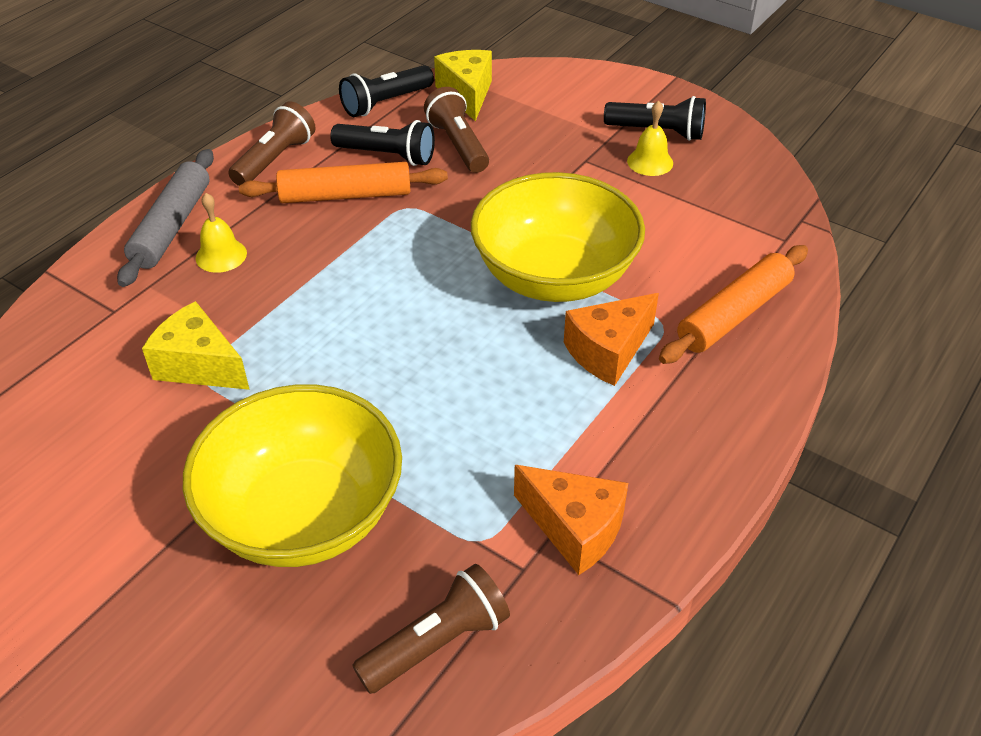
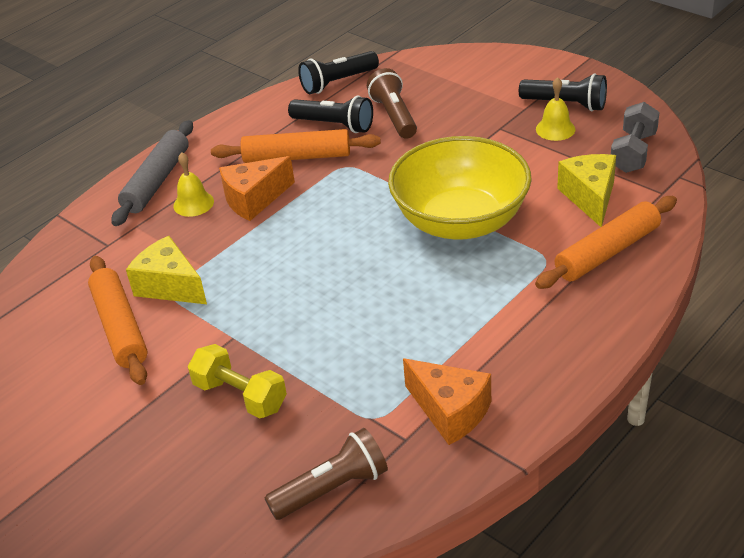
camera: 10 degrees right, 5 degrees down
(138, 423) = (120, 327): none -> orange rolling pin
(275, 159) = (243, 129): brown flashlight -> none
(304, 515) = (240, 396): yellow bowl -> yellow dumbbell
(467, 94) = (406, 75): yellow cheese -> yellow cheese (590, 197)
(608, 351) = (497, 280): orange cheese -> orange cheese (254, 199)
(744, 190) = (633, 152): none -> grey dumbbell

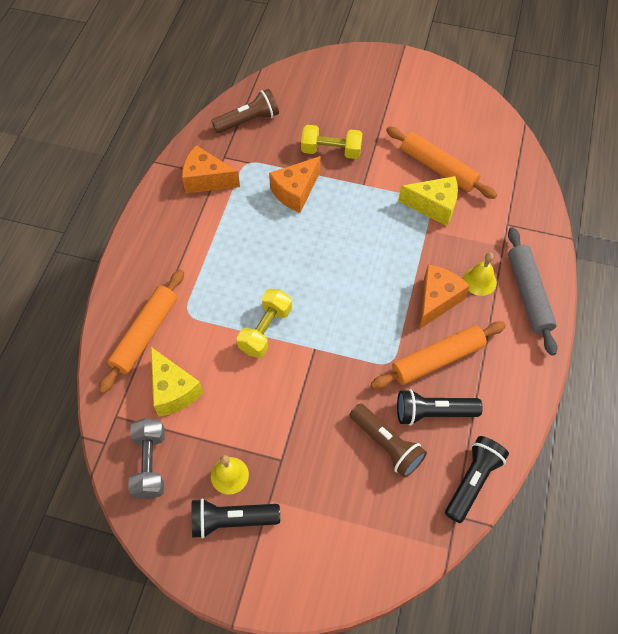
camera: 150 degrees right, 20 degrees up
(330, 355) = (295, 192): none -> orange cheese
(332, 488) = (248, 121): brown flashlight -> brown flashlight turned 150 degrees counterclockwise
(460, 221) = (265, 330): yellow bowl -> yellow dumbbell

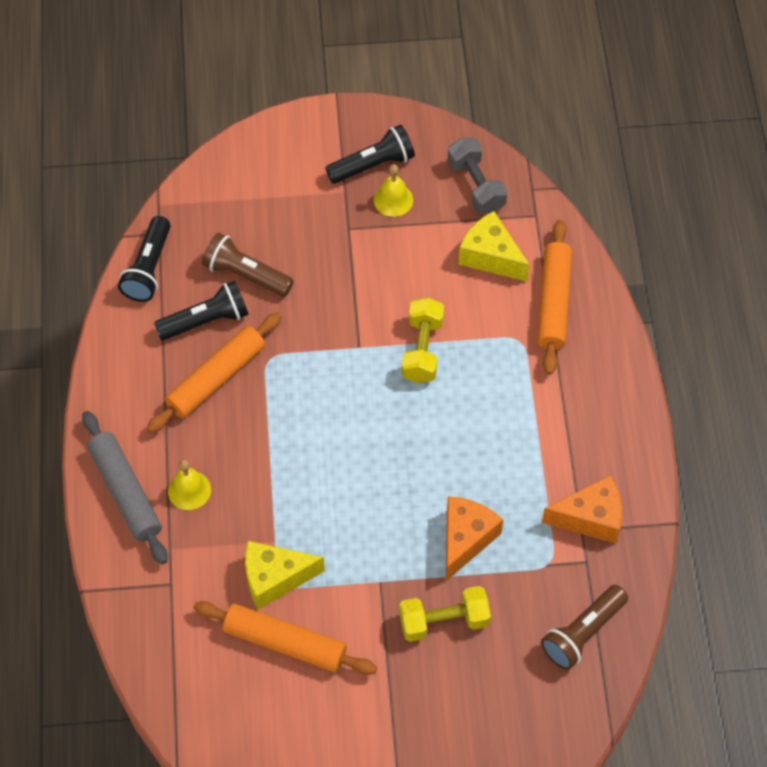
camera: 160 degrees right, 0 degrees up
(437, 300) = (235, 448): orange cheese -> none

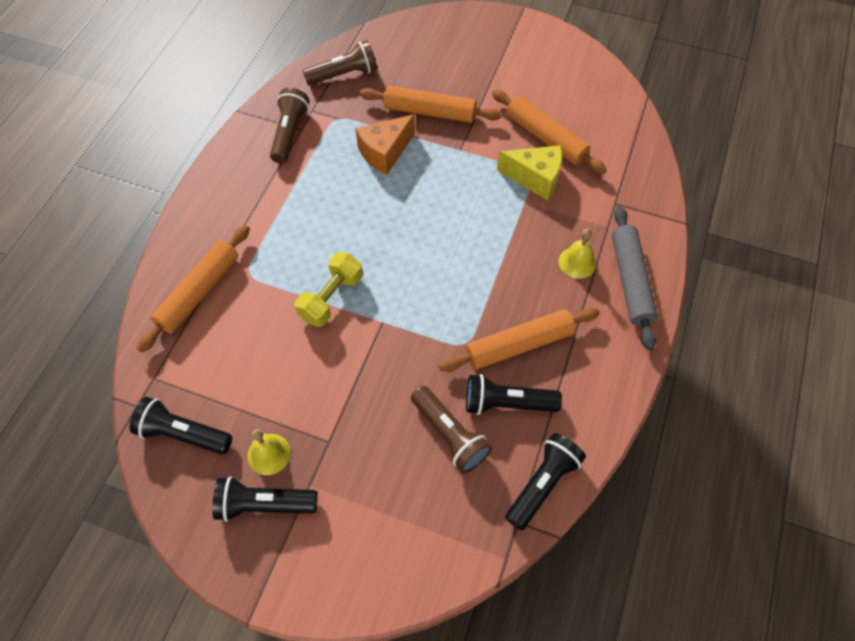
camera: 155 degrees left, 0 degrees up
(444, 621) = (429, 112): yellow dumbbell -> orange rolling pin
(476, 185) = (183, 433): grey dumbbell -> black flashlight
(490, 256) = (220, 356): yellow cheese -> none
(590, 518) = (290, 133): orange cheese -> brown flashlight

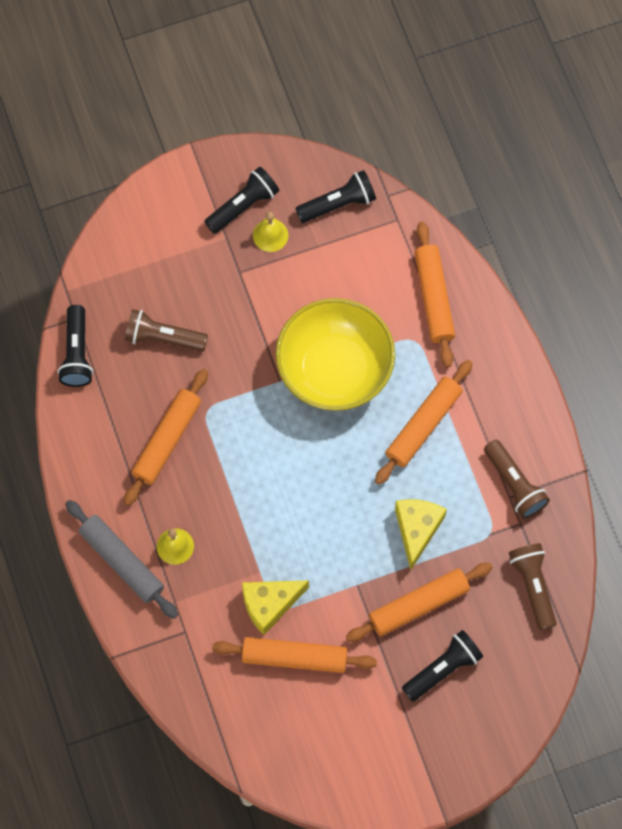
camera: 140 degrees right, 10 degrees up
(308, 211) = (423, 425): none -> orange rolling pin
(331, 298) = (334, 369): yellow dumbbell -> yellow bowl
(344, 75) = (533, 586): brown flashlight -> brown flashlight turned 135 degrees clockwise
(385, 152) = (417, 530): orange cheese -> yellow cheese
(506, 403) = (142, 389): black flashlight -> black flashlight (443, 668)

